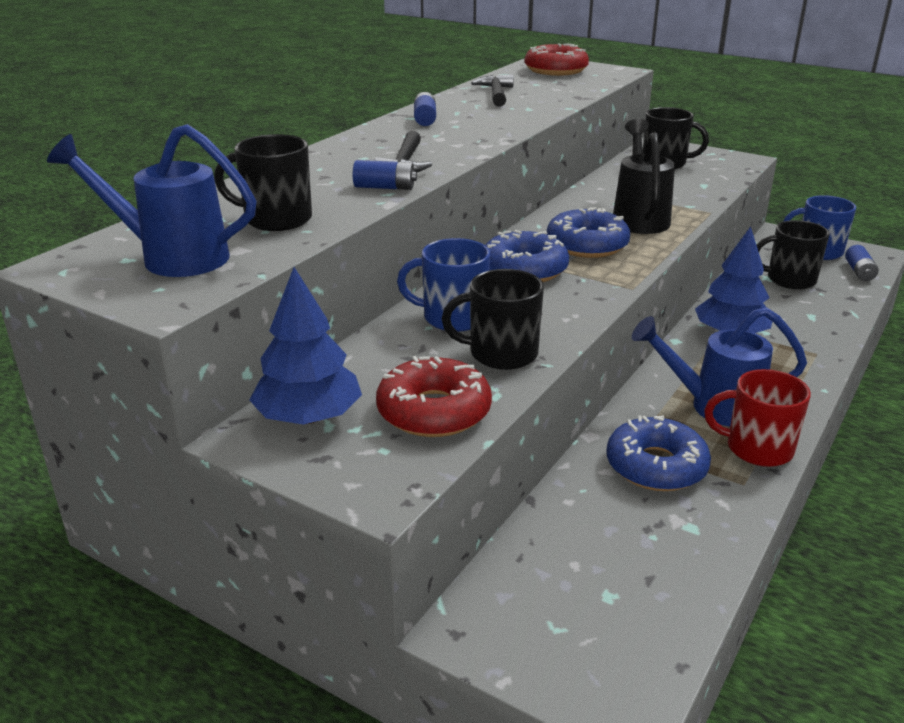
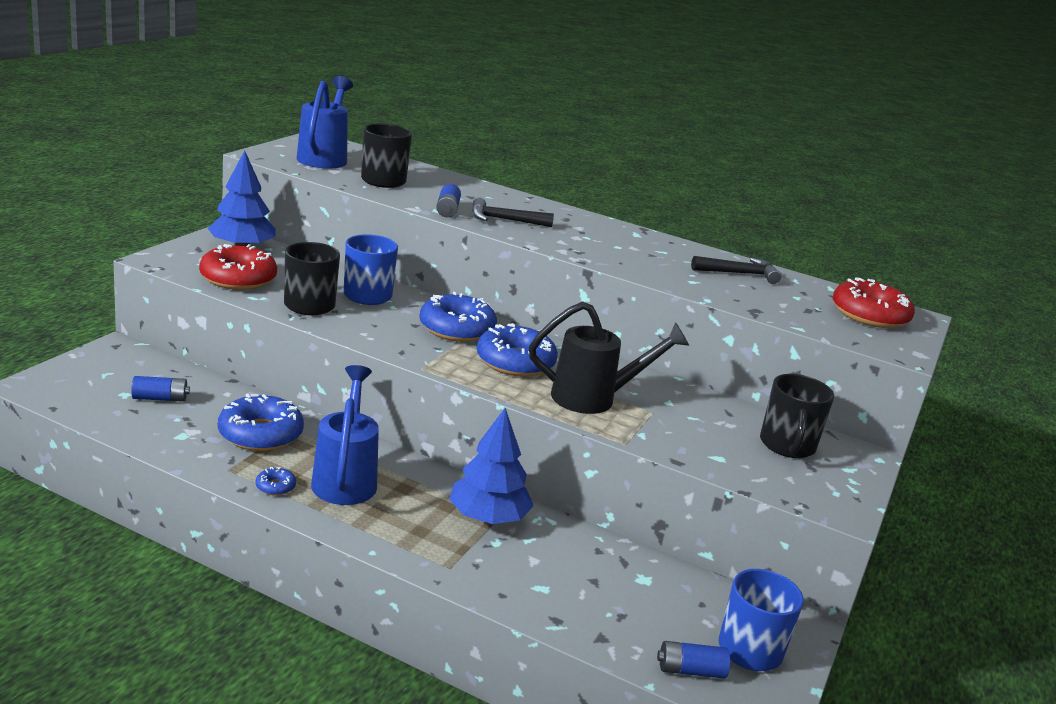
camera: 80 degrees right, 5 degrees down
(425, 119) = (632, 237): blue battery -> blue battery (160, 398)
(757, 448) = (275, 486): red mug -> blue donut
(789, 280) = (642, 596): black mug -> none

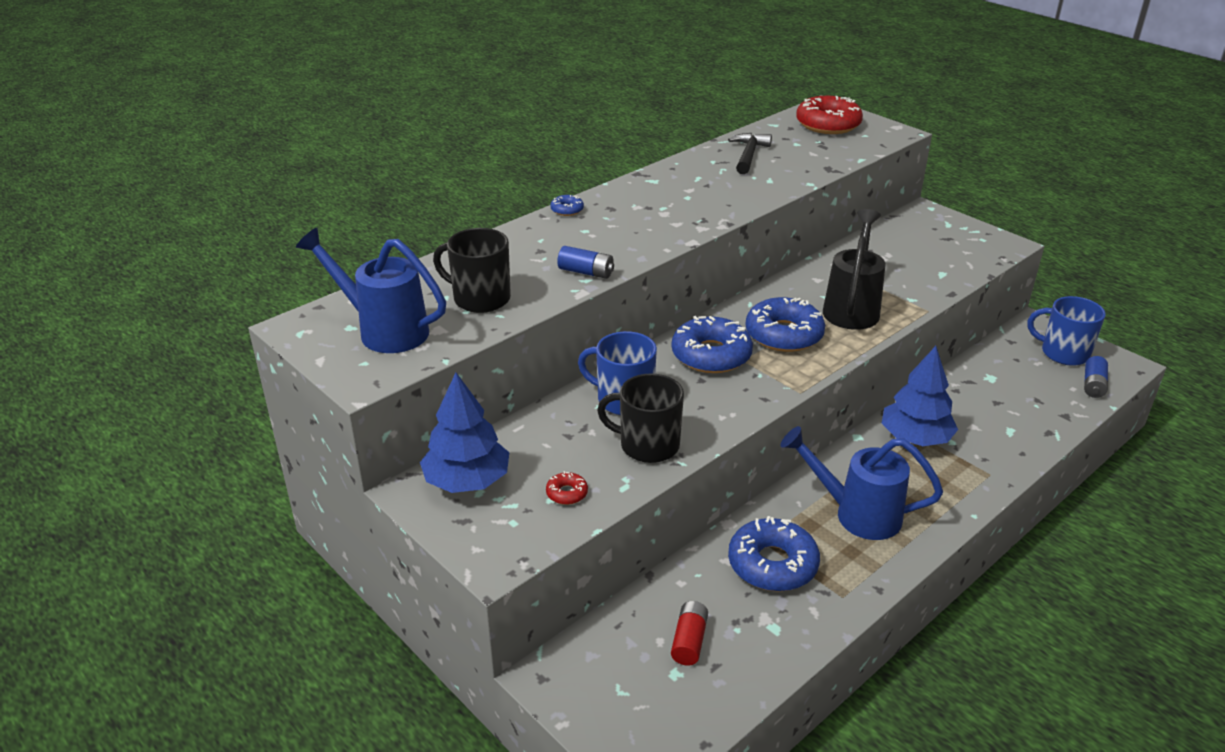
camera: 65 degrees left, 10 degrees up
(160, 398) = (689, 641): blue battery -> red battery
(238, 278) = (567, 493): red donut -> red donut, size x0.44
(275, 486) = (874, 564): blue donut -> blue donut (567, 210)
(504, 220) = (616, 243): black hammer -> none
(787, 445) = (918, 239): black mug -> none

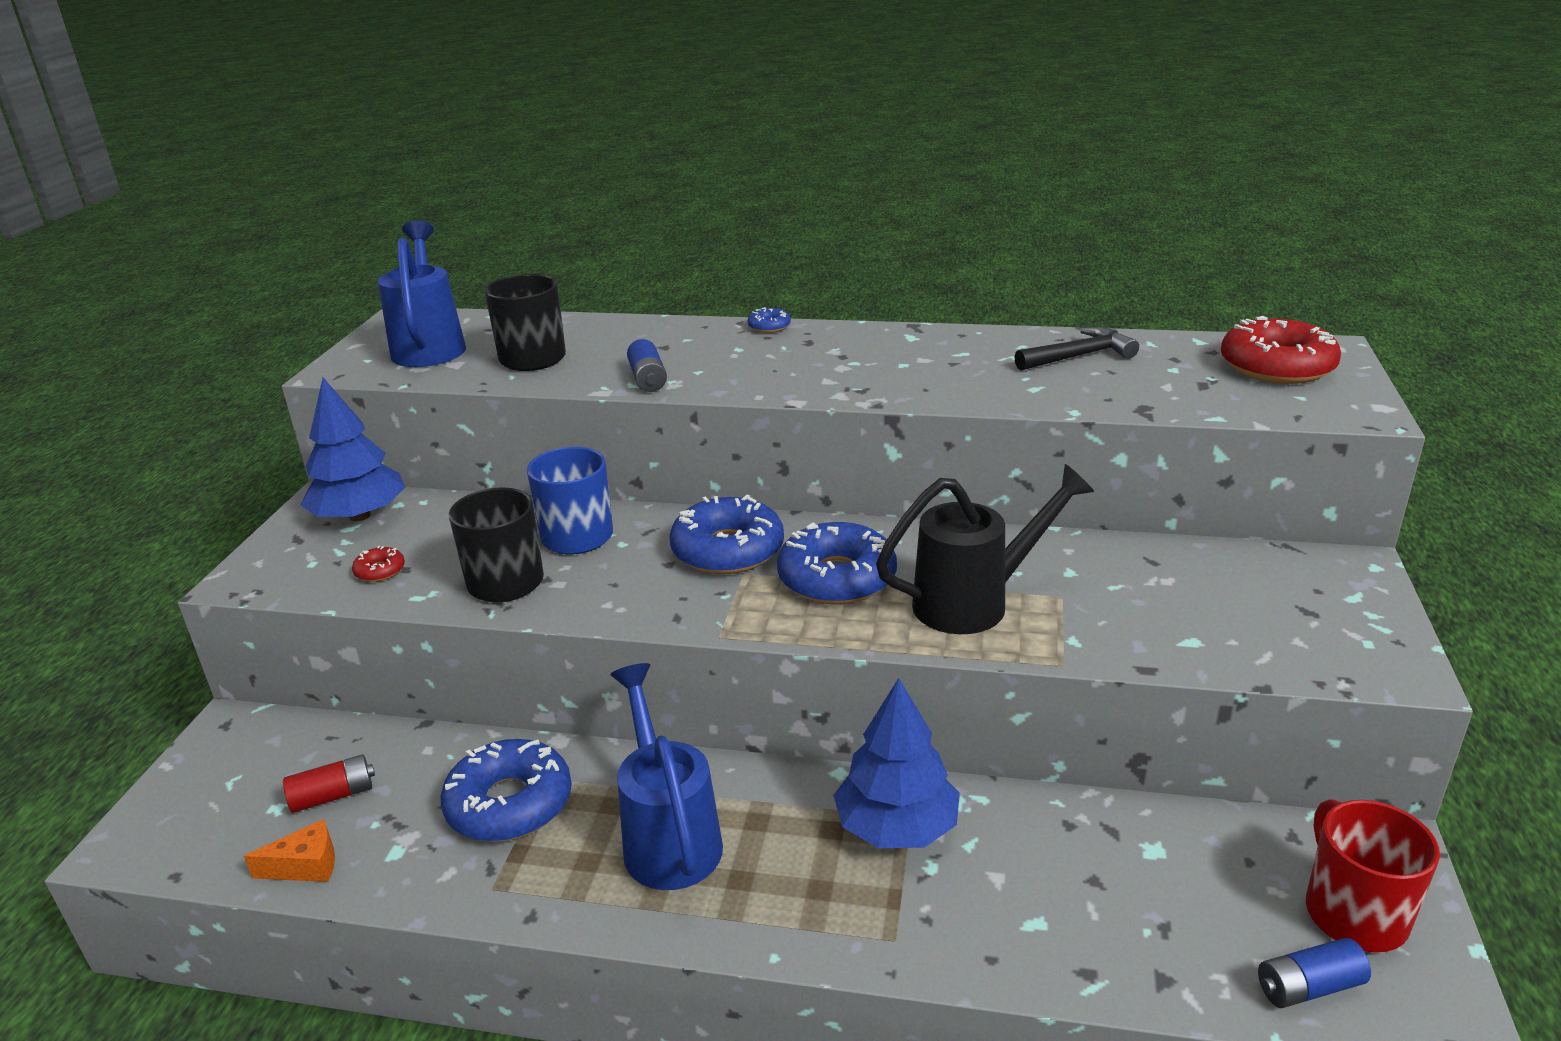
camera: 55 degrees right, 5 degrees down
(753, 673) = (306, 866): none -> orange cheese
(1063, 353) = (1353, 912): blue mug -> red mug

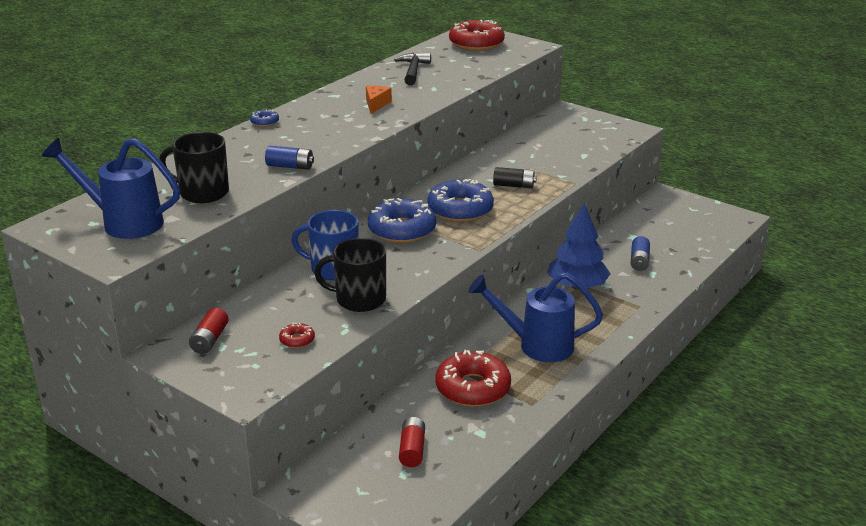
camera: 65 degrees left, 0 degrees up
(306, 866) = (467, 466): orange cheese -> orange cheese (376, 104)
(360, 516) = (210, 340): blue tree -> red battery
(509, 804) = (473, 388): blue donut -> red donut
(975, 602) = (514, 185): black watering can -> black battery
(1308, 987) = (714, 234): blue battery -> blue battery (639, 261)
(1353, 912) = (689, 213): red mug -> none

